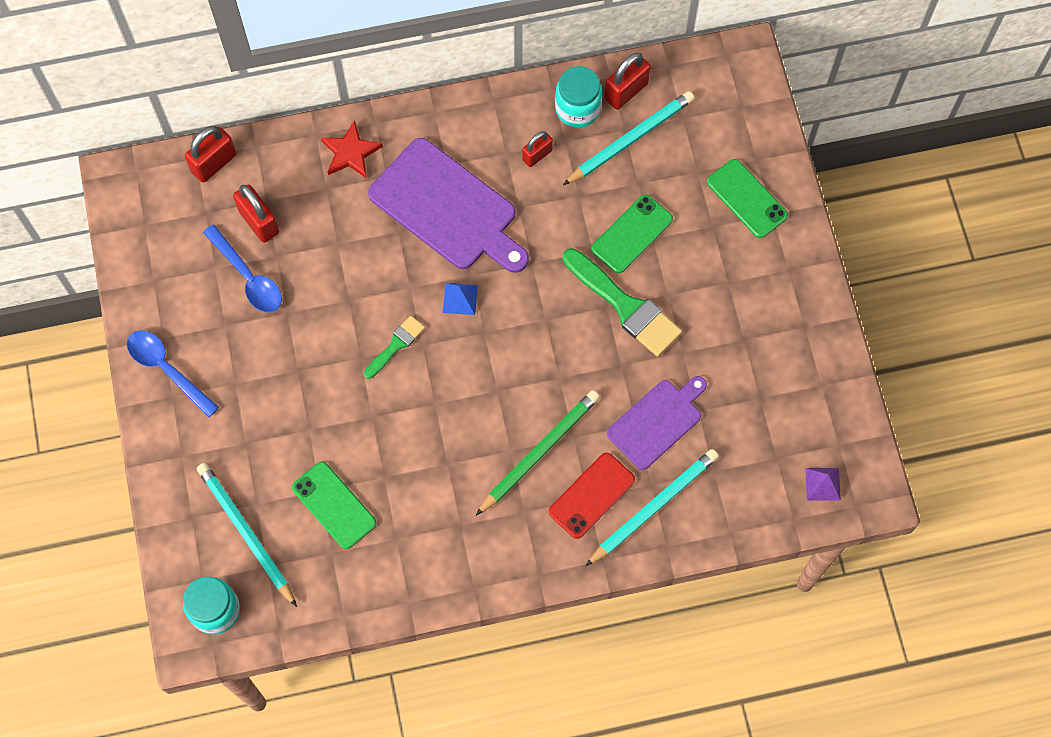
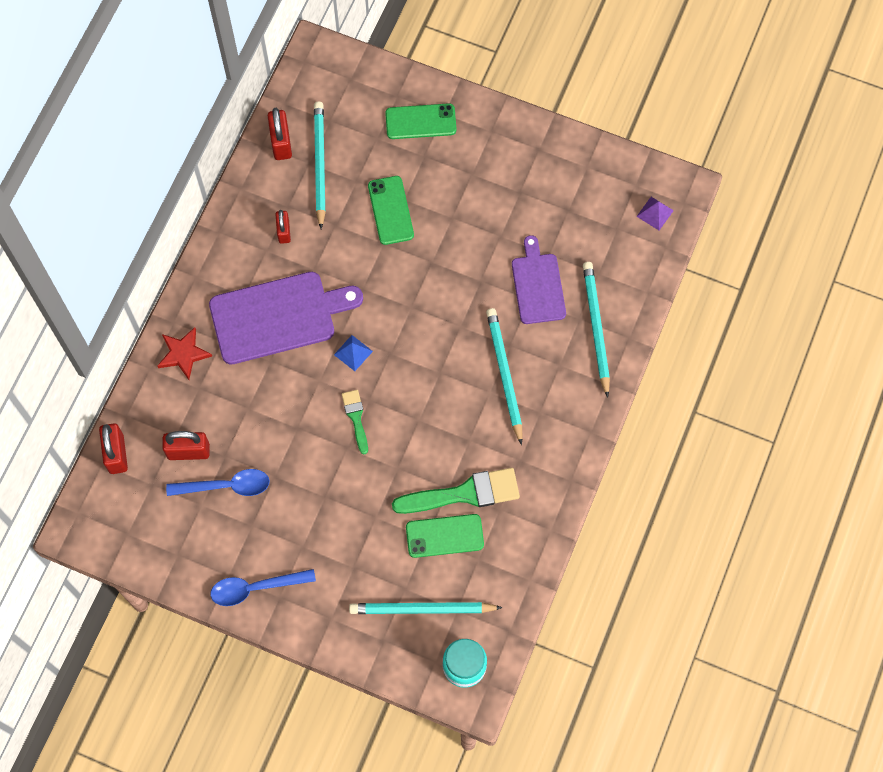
camera: 55 degrees left, 0 degrees up
(539, 452) = (505, 375): green pencil -> turquoise pencil
(578, 109) = (269, 182): turquoise jar -> none
(591, 495) = (559, 361): red phone -> none
(625, 306) = (440, 250): green brush -> green brush (464, 493)

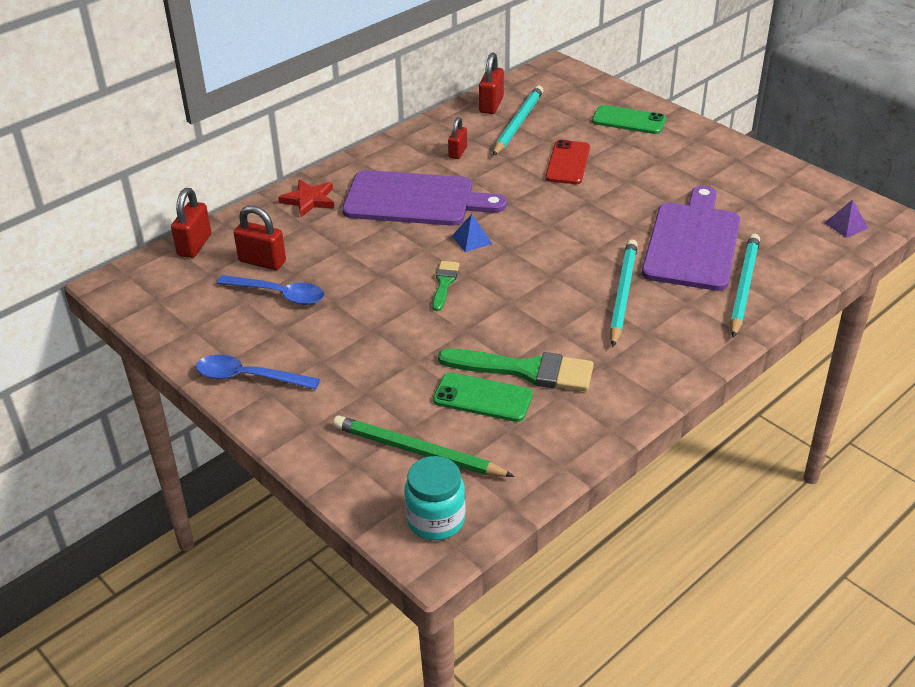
camera: 25 degrees right, 30 degrees down
(391, 210) = (568, 163): green phone -> red phone
(422, 609) = (418, 451): turquoise pencil -> green pencil
(537, 285) = (692, 242): purple cutting board -> purple cutting board, size x1.61

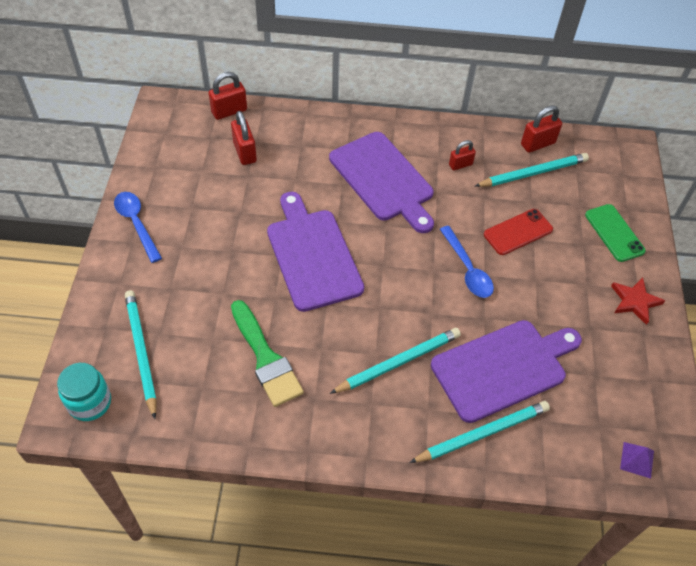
camera: 45 degrees right, 15 degrees up
(279, 295) = (222, 183): blue spoon -> blue spoon (467, 269)
(309, 200) = (326, 129): red star -> red star (634, 301)
(418, 451) = (141, 352): green pencil -> turquoise pencil
(444, 283) = (312, 255): green brush -> purple cutting board
(472, 240) = (372, 238): blue pyramid -> none
(483, 398) = (219, 352): green phone -> none

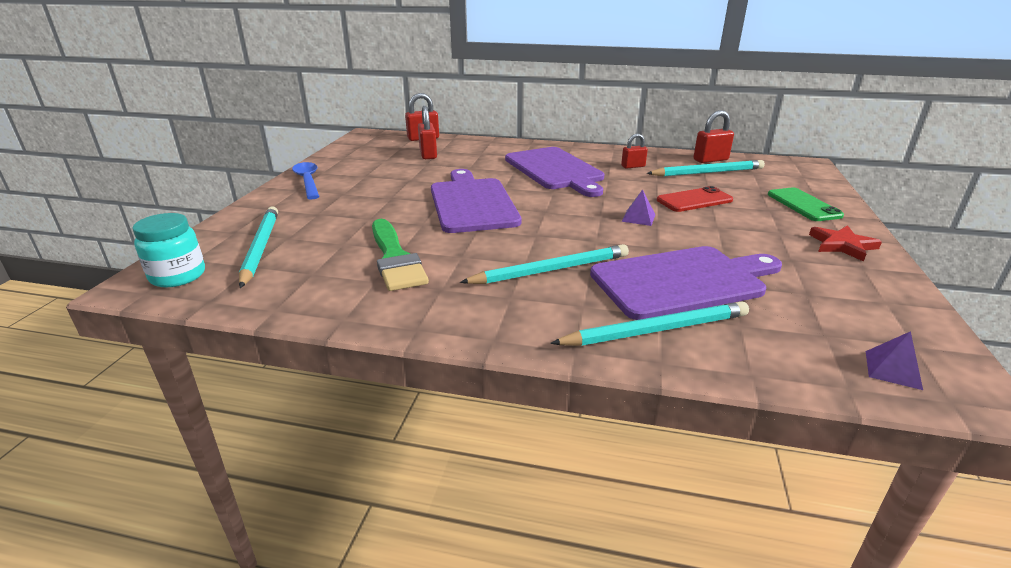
camera: 10 degrees right, 25 degrees down
(467, 269) = (638, 218): blue spoon -> purple pyramid

